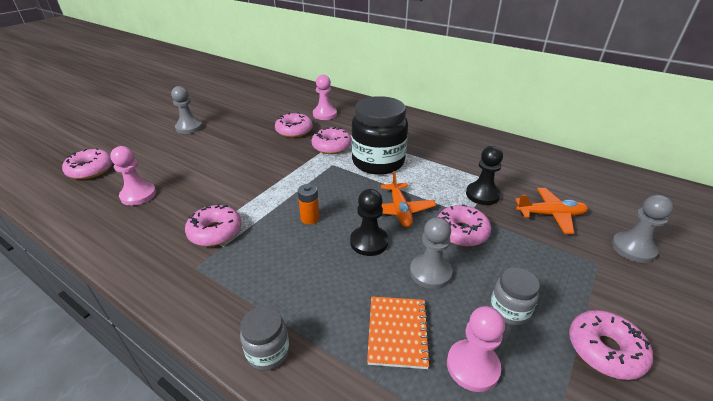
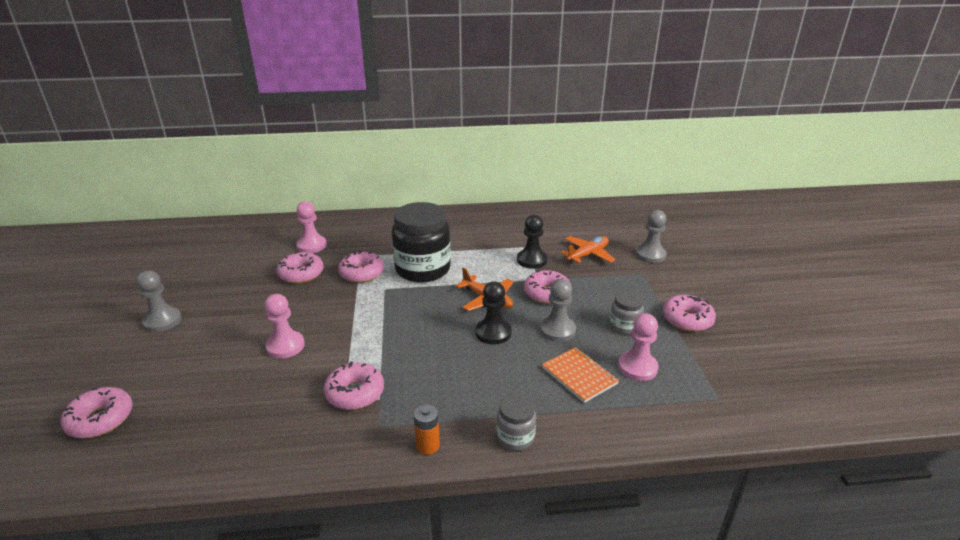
camera: 40 degrees left, 5 degrees down
(138, 195) = (216, 409): pink pawn -> pink pawn (285, 346)
(310, 218) = (425, 340): orange battery -> orange battery (428, 445)

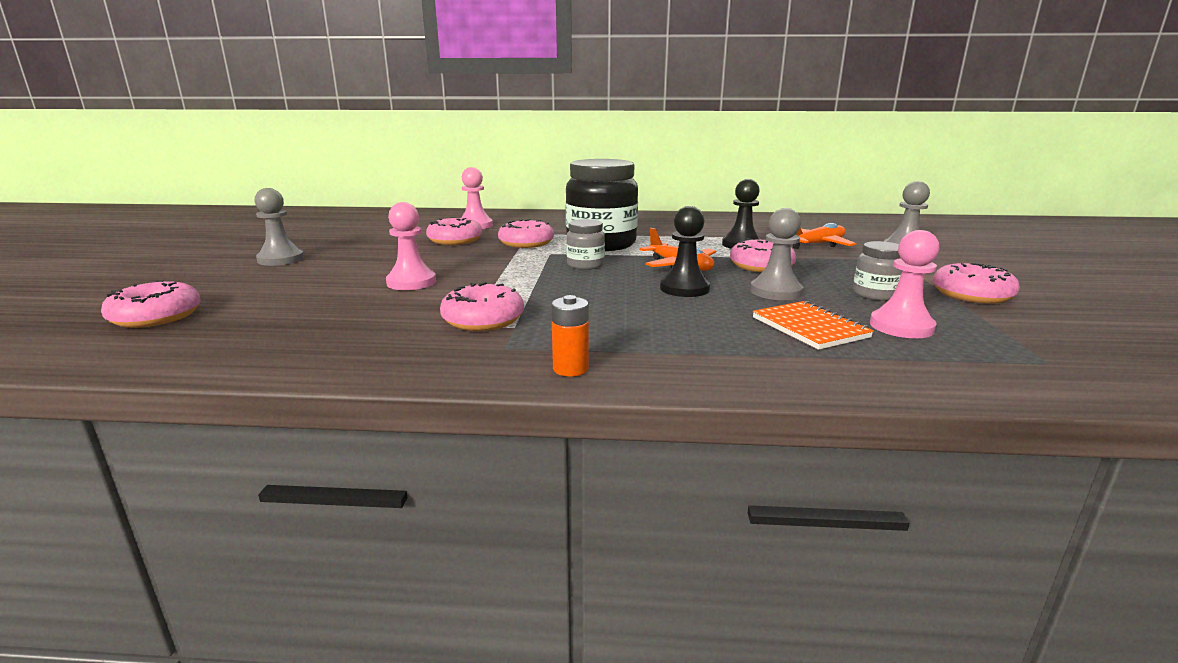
camera: 10 degrees right, 10 degrees down
(515, 437) = (707, 372): grey jar -> grey jar (585, 265)

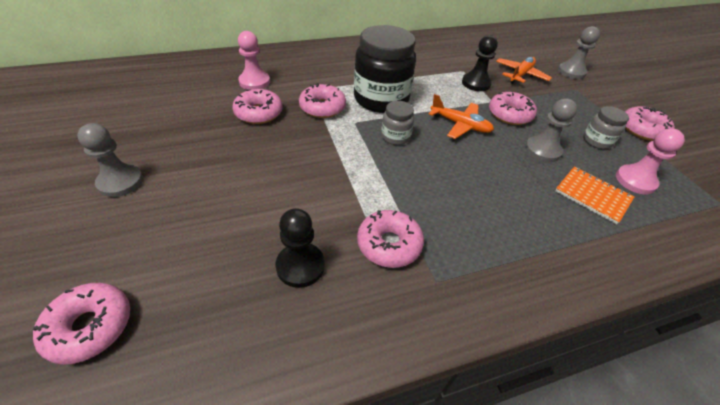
camera: 25 degrees left, 25 degrees up
(411, 282) = (283, 197): pink pawn -> none
(570, 369) = (501, 297): orange battery -> none
(684, 288) = (487, 159): black pawn -> black pawn (300, 266)

